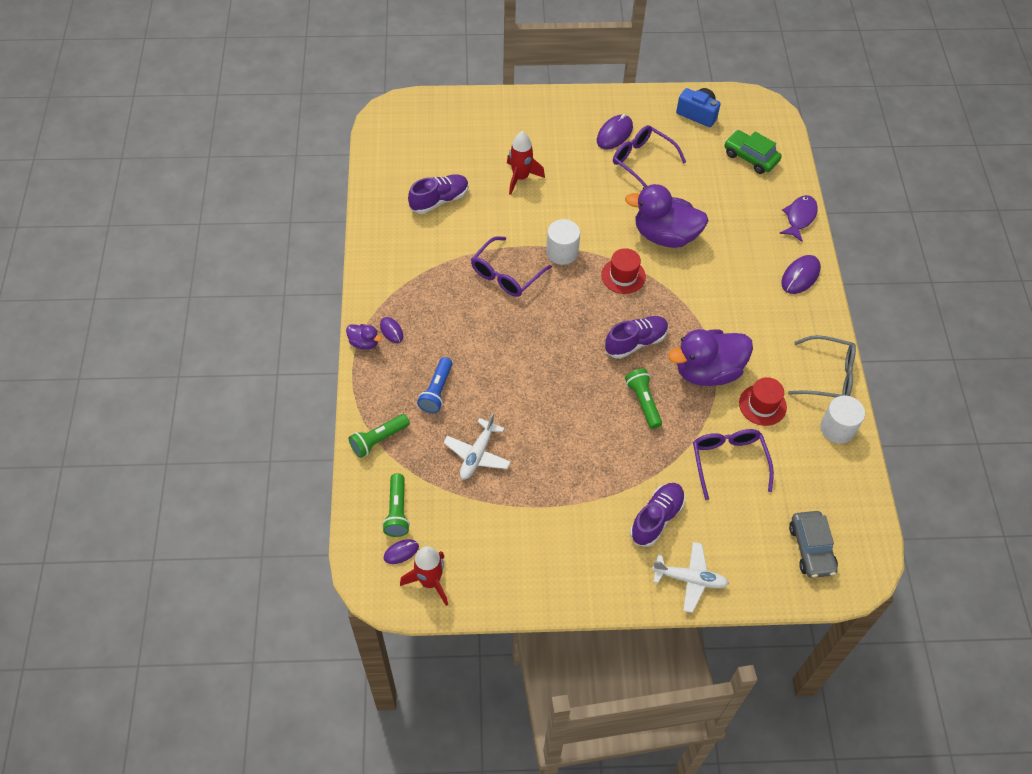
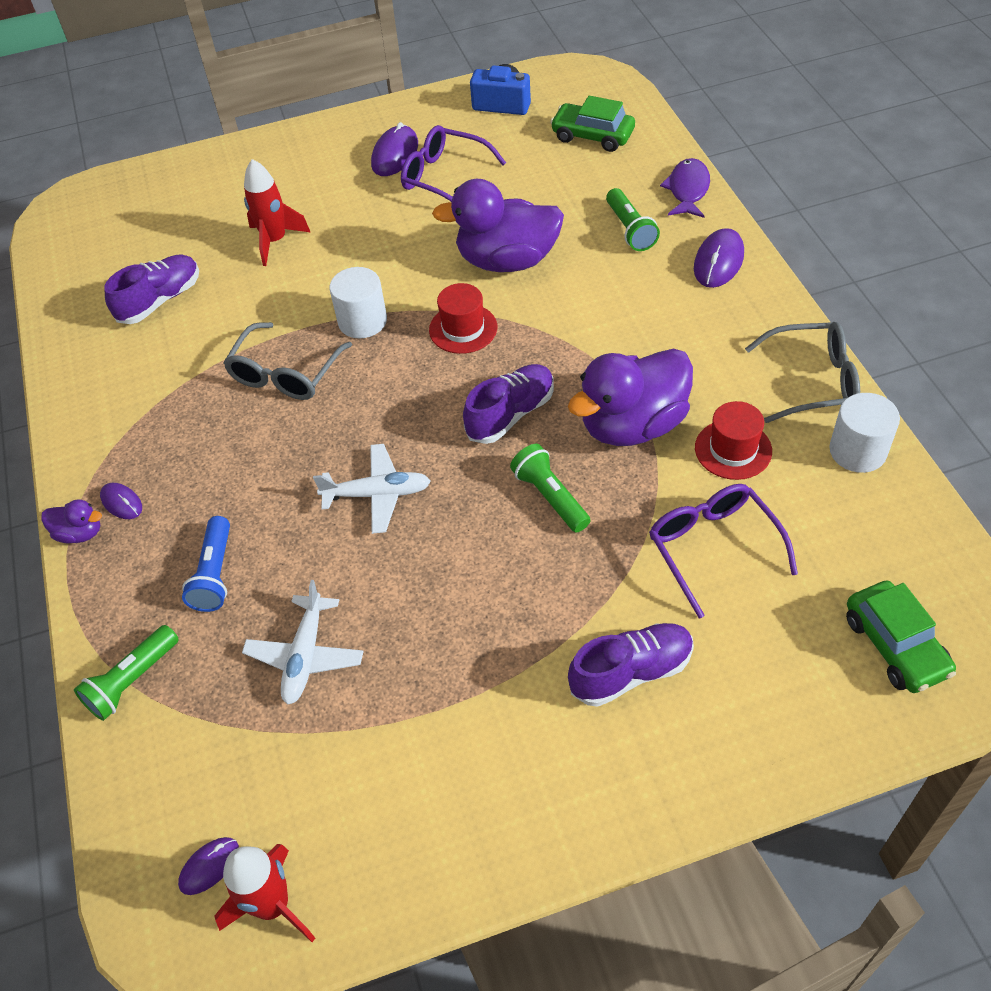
camera: 10 degrees left, 5 degrees down
(397, 511) = (188, 794): green flashlight -> green flashlight (630, 229)
(506, 275) = (285, 374): purple glasses -> grey glasses
(656, 518) = (631, 672): purple shoe -> purple shoe turned 45 degrees clockwise
(690, 579) = (721, 757): white plane -> white plane (378, 494)
(811, 549) = (895, 645): grey car -> green car

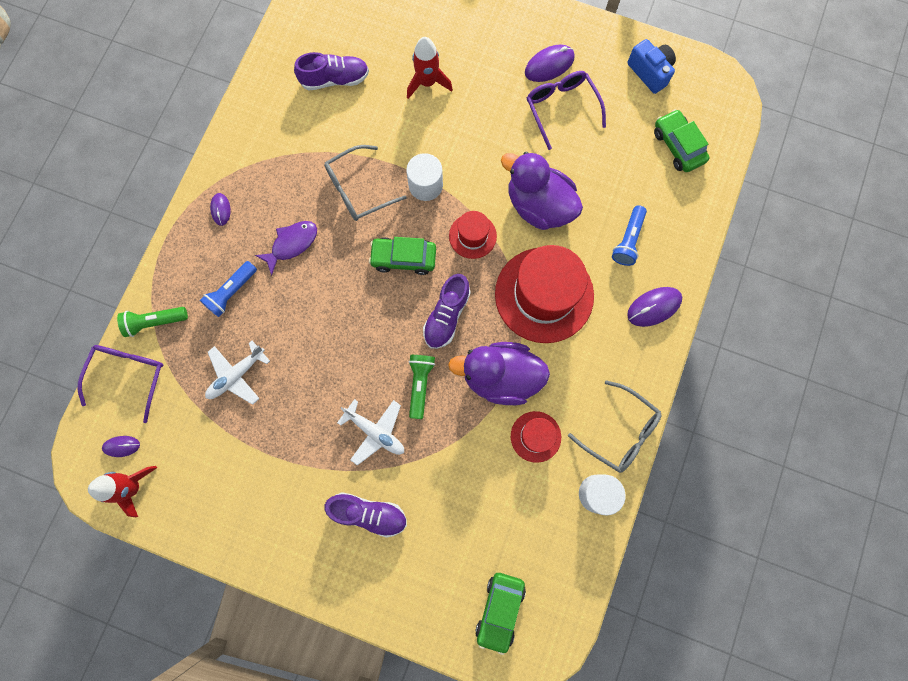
camera: 35 degrees right, 25 degrees up
(80, 533) = (190, 213): purple duck -> none
(378, 494) = (341, 310): white plane -> white plane (375, 432)
(404, 398) = (403, 258): none -> green car
(511, 414) = (446, 316): purple shoe -> purple shoe turned 120 degrees clockwise
(596, 325) = (544, 295): none -> red hat
(630, 229) = (628, 240): green flashlight -> blue flashlight
(688, 190) = (691, 238): purple fish -> purple fish (292, 244)
(713, 547) = (469, 483): purple glasses -> purple glasses (129, 375)

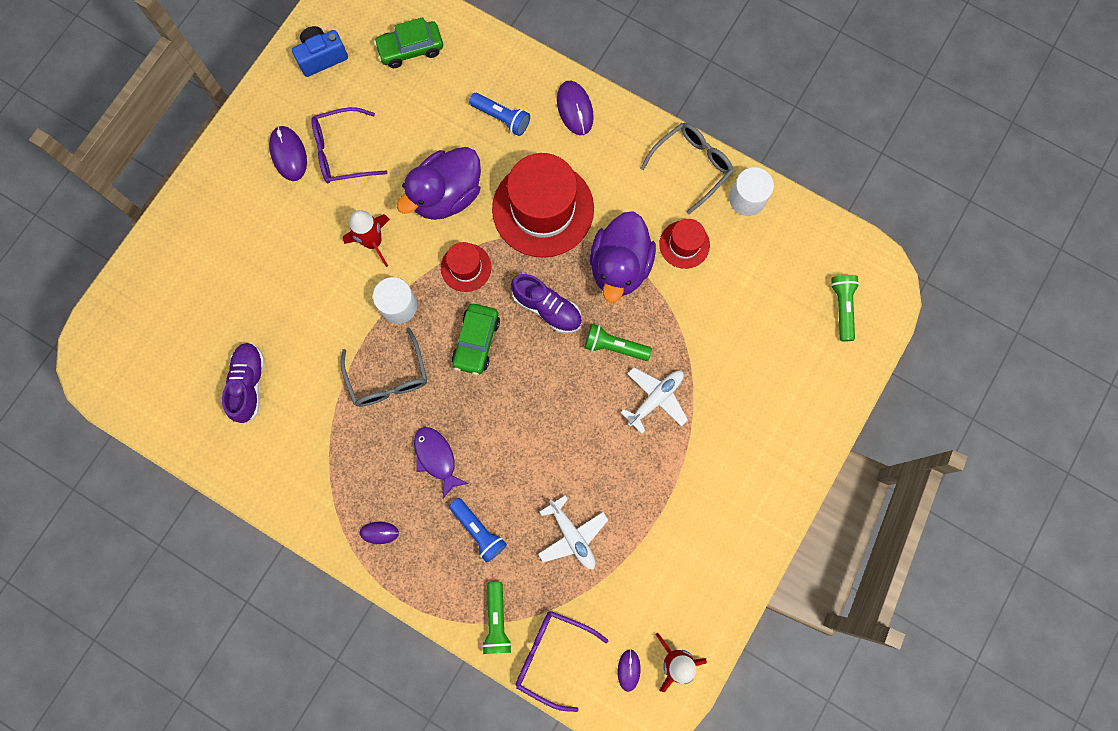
camera: 80 degrees left, 0 degrees up
(369, 513) = (736, 417): purple shoe -> none
(427, 82) = (278, 284): red rocket -> red rocket (373, 242)
(500, 610) = (842, 308): green car -> green flashlight

